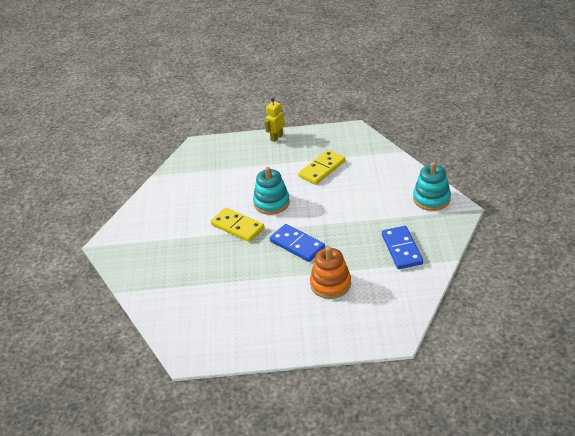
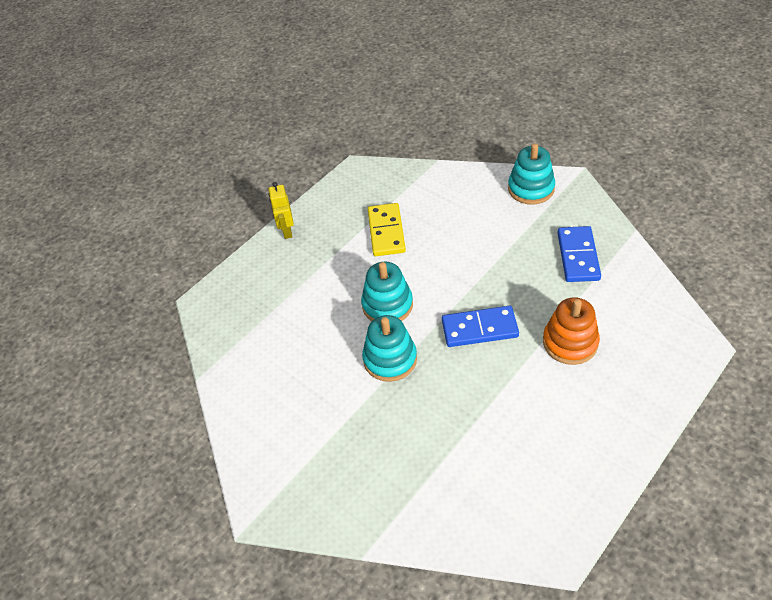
camera: 45 degrees left, 10 degrees up
(237, 227) = (390, 359): yellow domino -> turquoise stacking toy
(402, 249) = (578, 256): blue domino -> blue domino turned 60 degrees clockwise

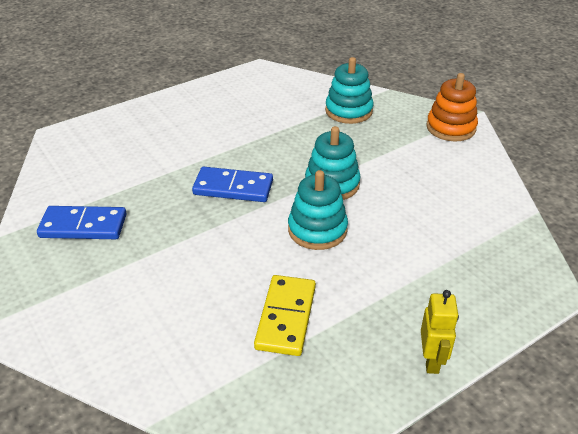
camera: 170 degrees left, 10 degrees down
(531, 188) = (57, 324): turquoise stacking toy -> turquoise stacking toy (348, 111)
(570, 342) = (160, 160): orange stacking toy -> orange stacking toy (451, 128)
(578, 256) = (83, 226): blue domino -> blue domino turned 75 degrees clockwise

